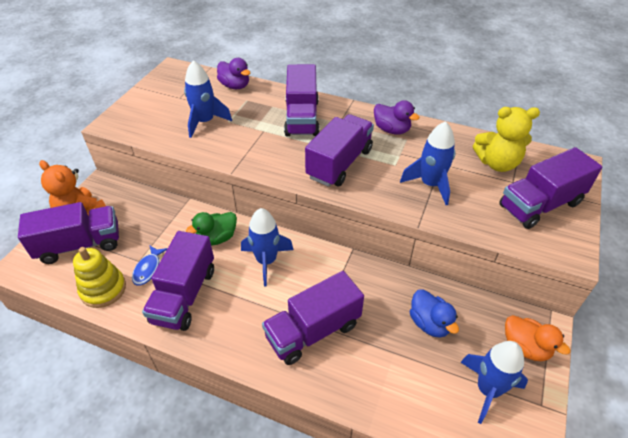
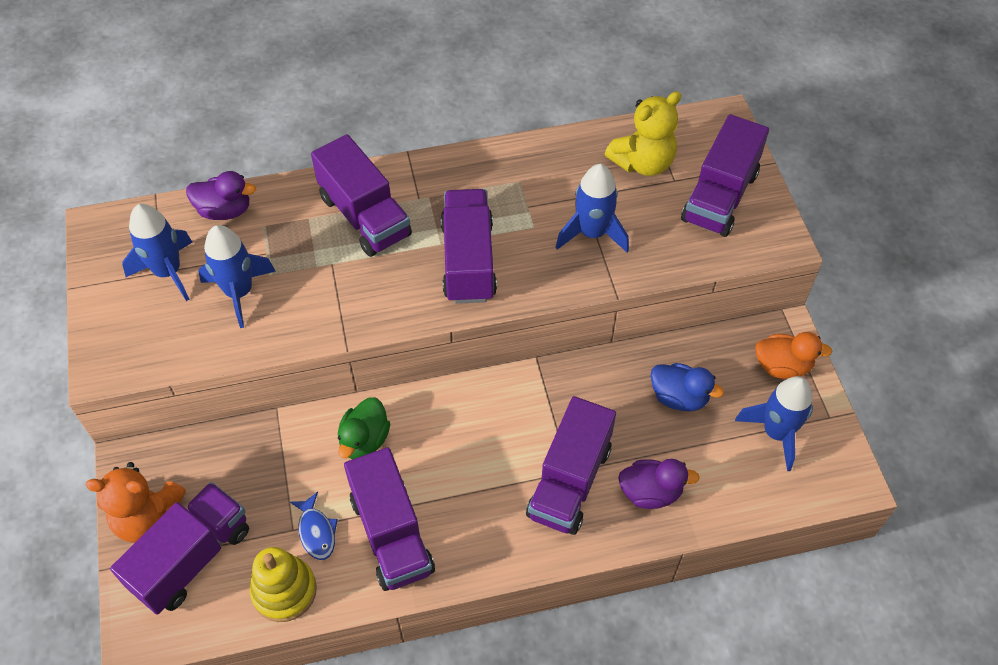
camera: 35 degrees left, 10 degrees up
(266, 261) = (451, 433): blue rocket -> blue rocket (168, 272)
(392, 130) = (492, 176): purple duck -> purple duck (650, 492)

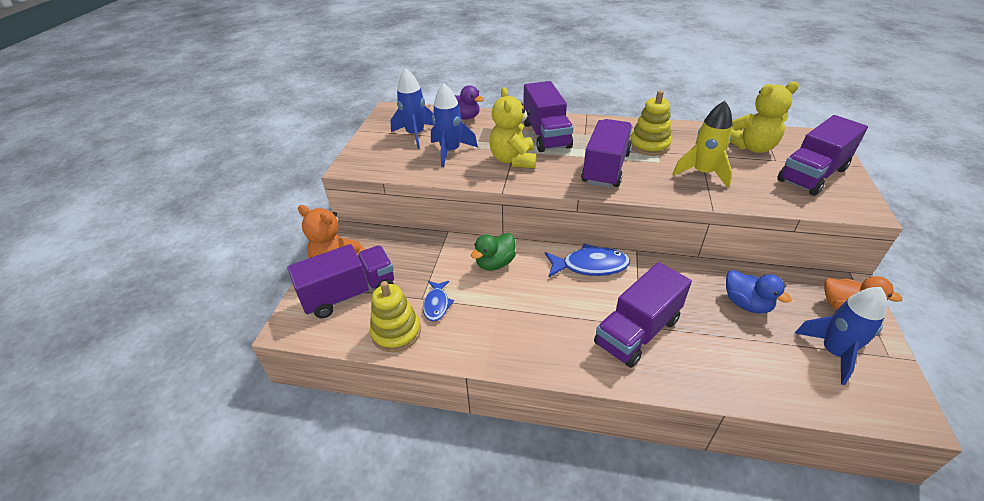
camera: 25 degrees right, 15 degrees down
(338, 283) = (513, 160): none -> yellow teddy bear
(391, 534) = (487, 322): purple truck -> none
(487, 402) = (590, 266): none -> blue fish
(512, 197) = (649, 145): none -> yellow stacking toy
(592, 233) = (702, 173): blue rocket -> yellow rocket
(650, 492) = (705, 360): purple duck -> none

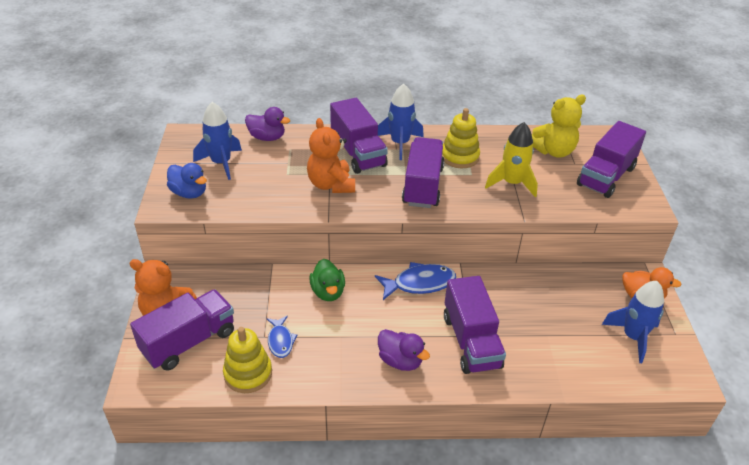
camera: 15 degrees left, 0 degrees up
(450, 151) = (264, 180): blue rocket -> blue rocket (400, 144)
(495, 263) = (328, 292): green duck -> green duck turned 45 degrees counterclockwise
(513, 160) = (331, 185): yellow teddy bear -> orange teddy bear
(555, 341) = (400, 361): none -> purple duck
(637, 331) = (471, 341): purple truck -> purple truck turned 45 degrees counterclockwise
(746, 304) = (561, 303): blue duck -> blue duck (189, 193)

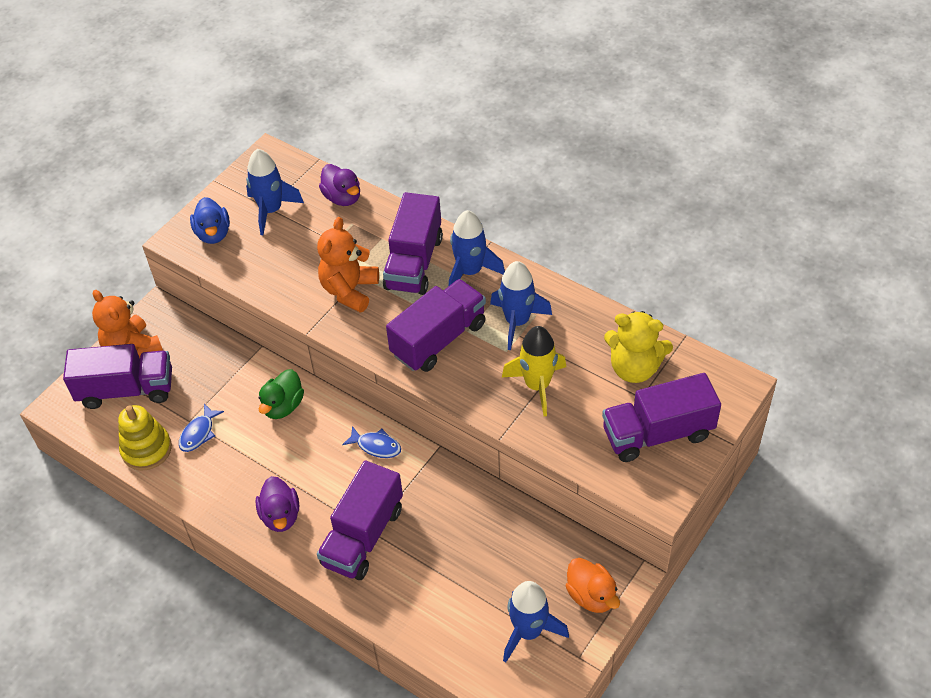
camera: 40 degrees right, 10 degrees up
(420, 283) = (376, 446): blue fish -> blue fish, size x0.61
(459, 157) = (517, 322): yellow stacking toy -> blue rocket

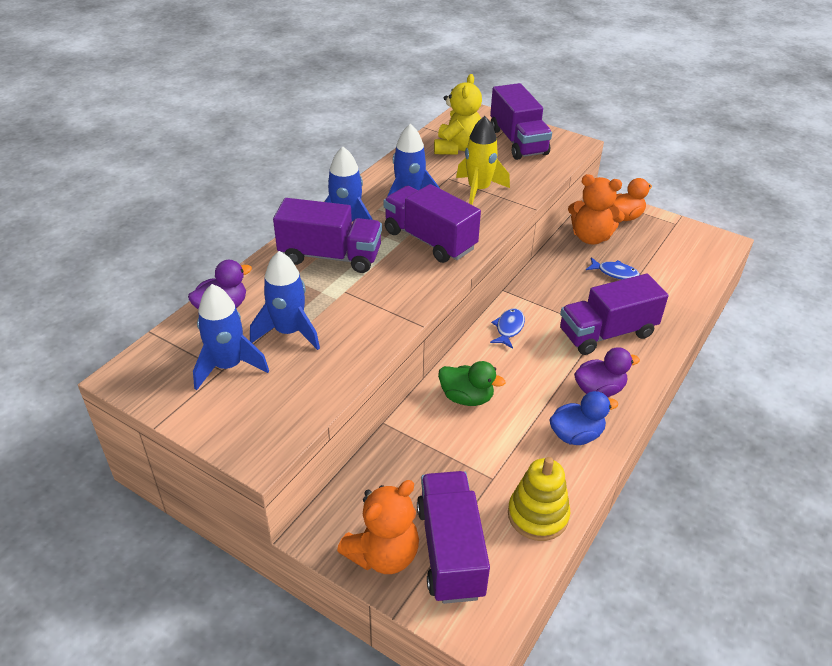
camera: 95 degrees left, 10 degrees down
(198, 433) = (509, 467): blue fish -> blue fish (615, 273)
(213, 234) = (257, 417): blue duck -> blue duck (576, 435)
(349, 290) = (364, 297): orange teddy bear -> orange teddy bear (591, 237)
(363, 536) = (607, 333): purple truck -> purple truck turned 135 degrees clockwise
(529, 631) = (664, 244): blue rocket -> blue rocket (289, 332)

